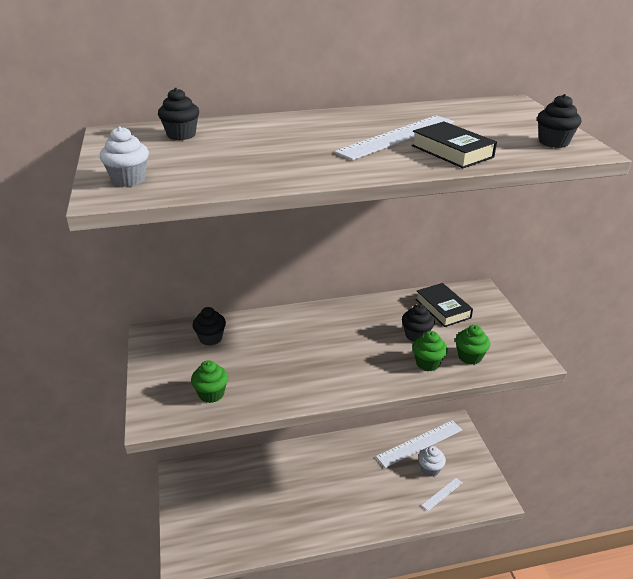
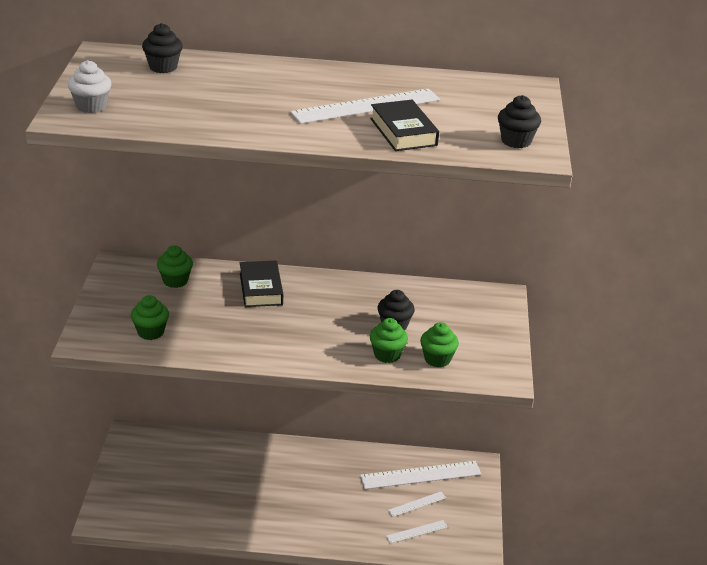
camera: 15 degrees right, 0 degrees up
(211, 338) = (175, 281): black cupcake -> green cupcake
(430, 469) = (417, 504): white cupcake -> white ruler
(443, 309) = (444, 306): black book -> black book (261, 289)

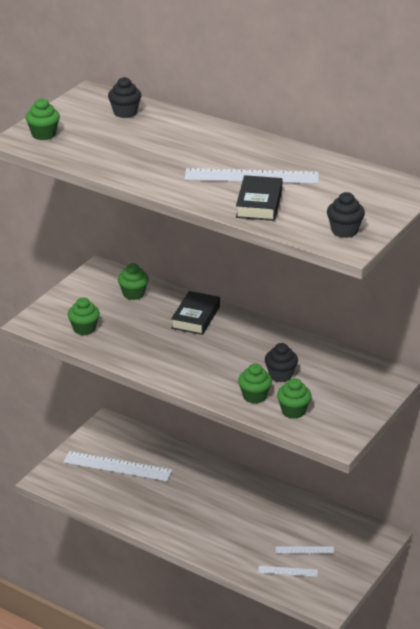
camera: 30 degrees right, 0 degrees up
(91, 106) = (43, 134): white cupcake -> green cupcake
(420, 475) = (325, 528): white ruler -> white ruler (117, 466)

